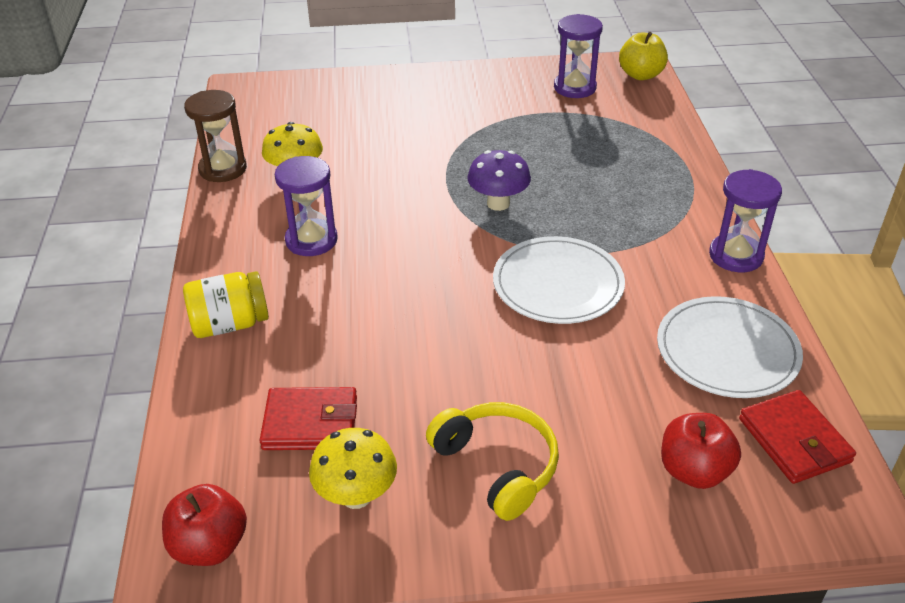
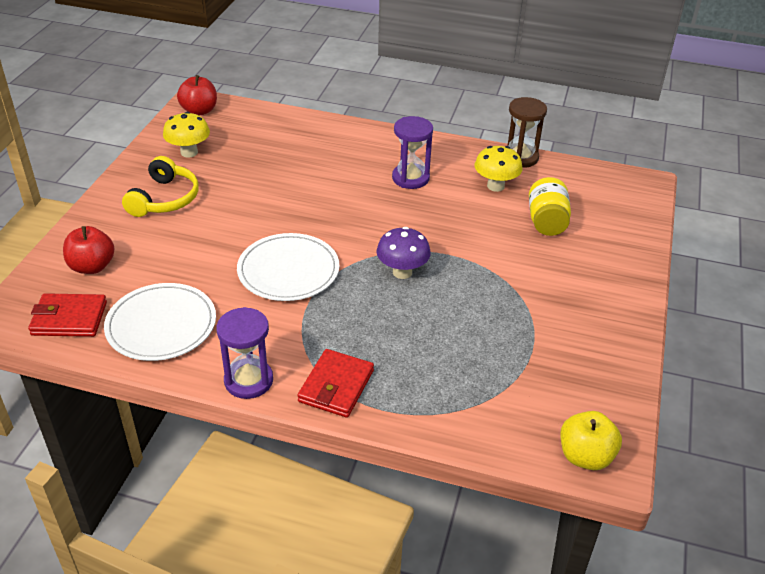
camera: 110 degrees right, 0 degrees up
(230, 324) = (348, 137): yellow jar -> yellow jar (546, 221)
(310, 423) = (248, 148): red wallet -> red wallet (336, 386)
(497, 465) = (164, 199): yellow headphones -> yellow headphones turned 60 degrees counterclockwise
(574, 87) = (574, 388): purple hourglass -> none

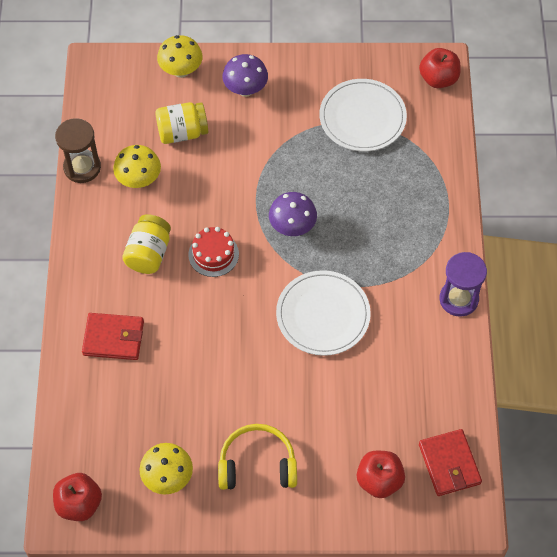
camera: 105 degrees left, 20 degrees up
(161, 325) = (427, 387): white plate -> white plate (362, 117)
(336, 386) = (439, 239): red wallet -> red wallet (113, 338)
(392, 215) = (213, 254): none -> red cake
(410, 178) = (148, 253): purple hourglass -> yellow jar
(585, 456) = (438, 79): yellow apple -> red apple
(596, 276) = (245, 89): none -> purple mushroom
(630, 235) = (181, 70): none -> yellow mushroom

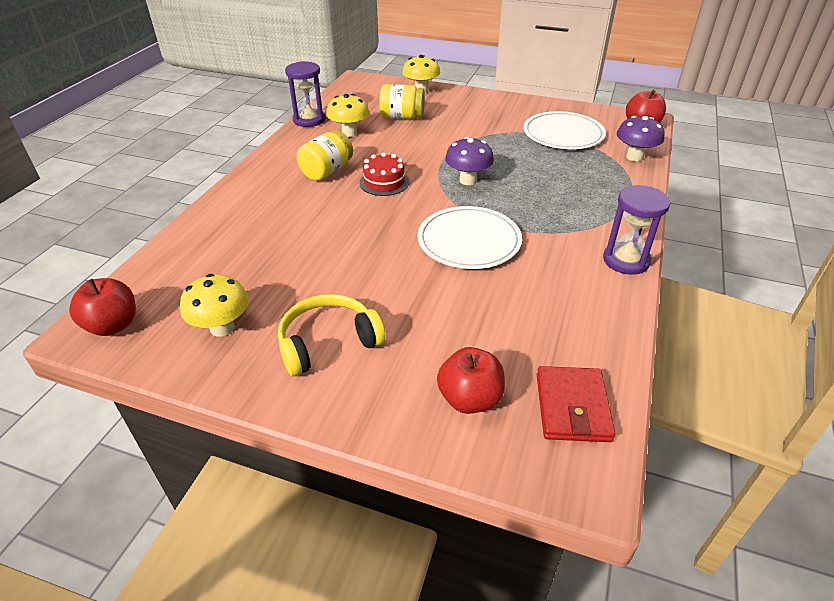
camera: 20 degrees right, 20 degrees down
(82, 167) = (309, 120): brown hourglass -> purple hourglass
(113, 338) = (254, 213): red wallet -> none
(245, 89) = (467, 106): purple mushroom -> purple mushroom (634, 157)
(257, 464) = (328, 342): yellow headphones -> yellow headphones turned 45 degrees counterclockwise

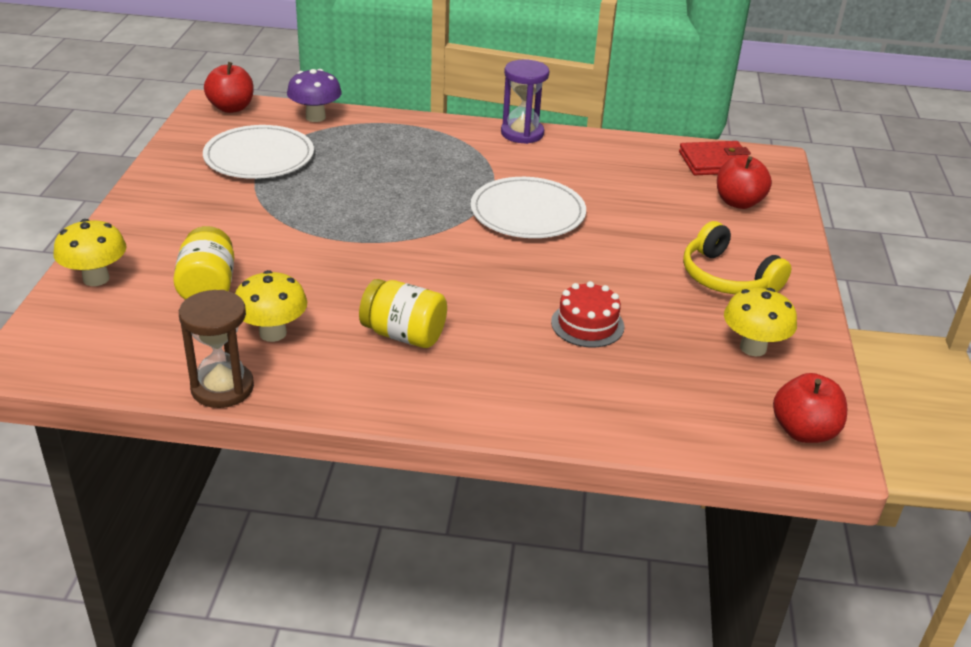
camera: 105 degrees left, 5 degrees down
(309, 120) = (222, 388): purple hourglass -> brown hourglass
(384, 182) = (421, 280): red cake -> red cake (587, 324)
(468, 180) = (398, 219): purple mushroom -> none

